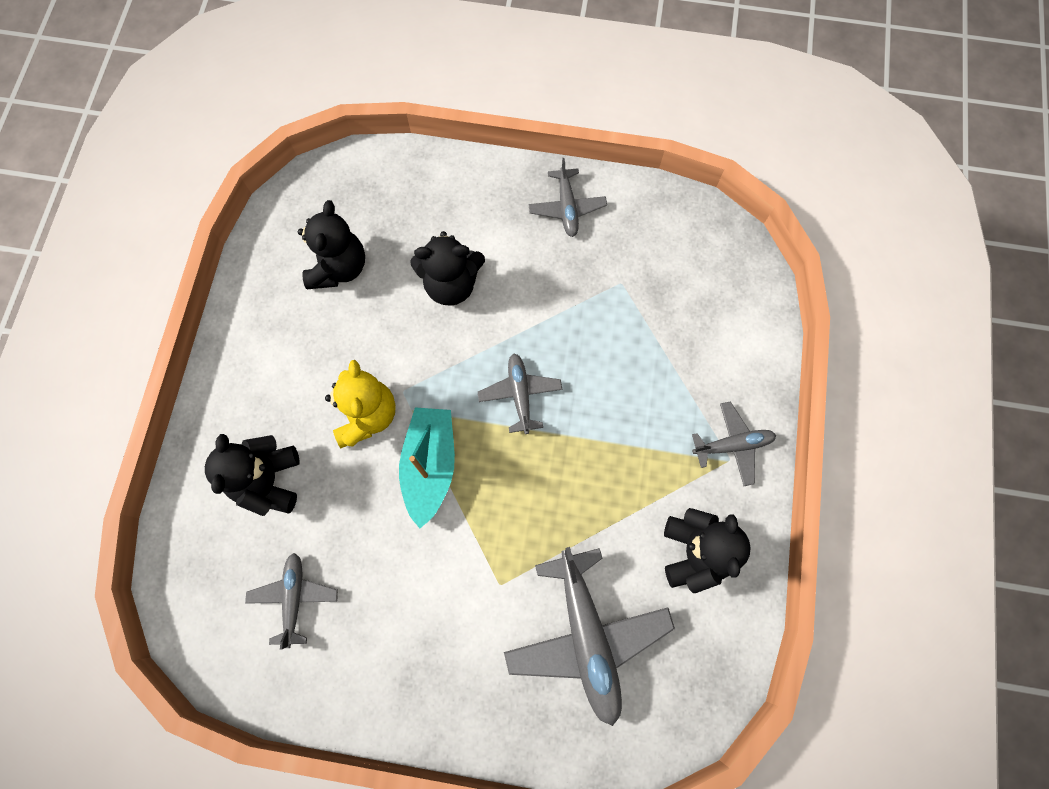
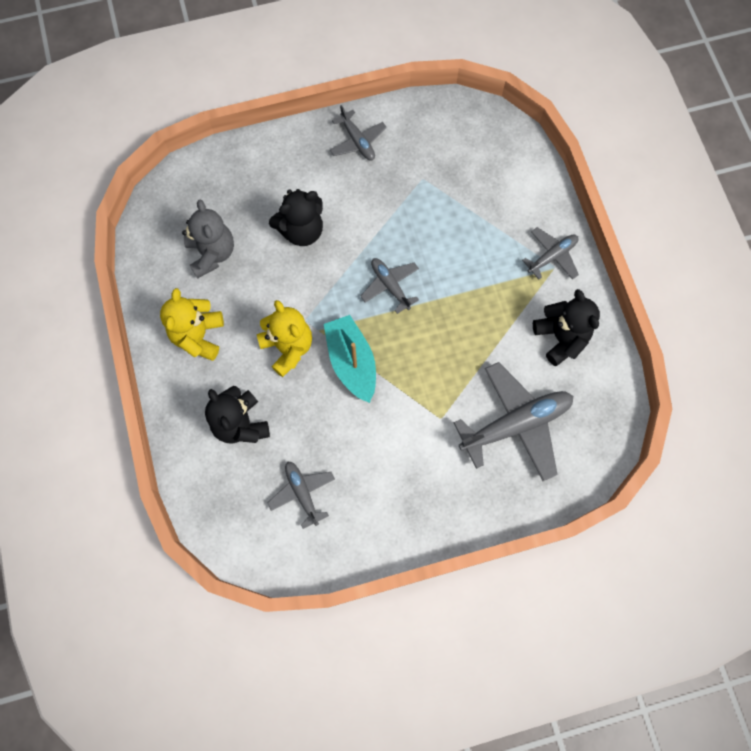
camera: 25 degrees left, 0 degrees up
(275, 356) = (198, 336): none -> yellow teddy bear
(339, 268) = (212, 253): black teddy bear -> grey teddy bear
(587, 636) = (516, 424): grey plane -> grey plane turned 75 degrees counterclockwise

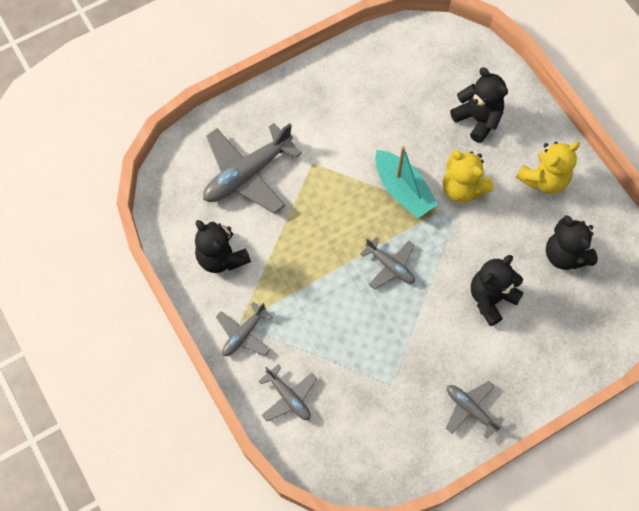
camera: 165 degrees right, 5 degrees down
(198, 336) = (544, 179): yellow teddy bear -> yellow teddy bear turned 60 degrees clockwise
(212, 253) = (565, 254): grey teddy bear -> black teddy bear
(302, 493) = (408, 81): grey plane -> grey plane (288, 397)

